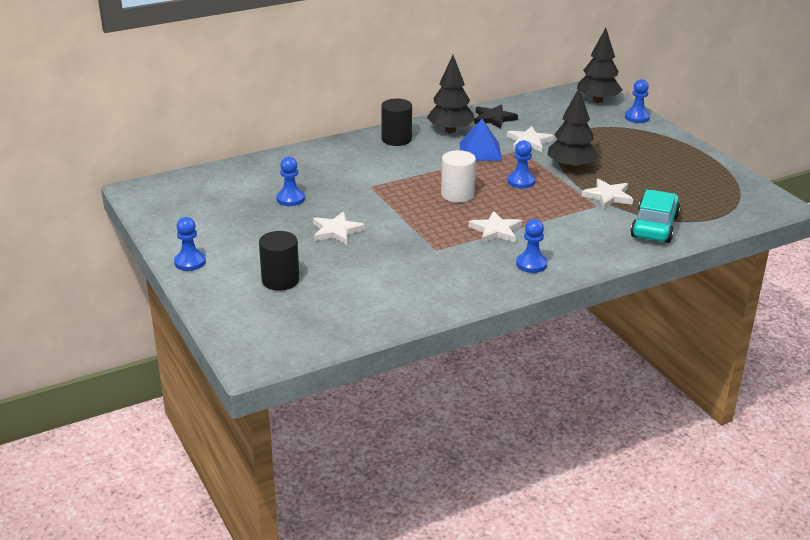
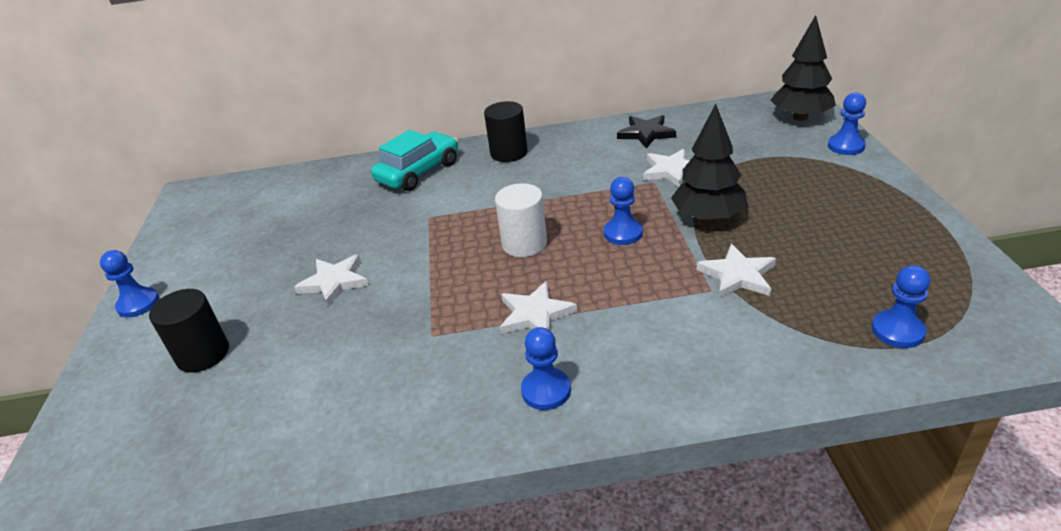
camera: 25 degrees right, 5 degrees up
(290, 199) = (325, 224): blue pawn -> blue pawn (897, 330)
(450, 130) = (581, 146): black tree -> none
(480, 151) = (598, 179): blue pyramid -> none
(654, 226) = (787, 347): turquoise car -> turquoise car (418, 172)

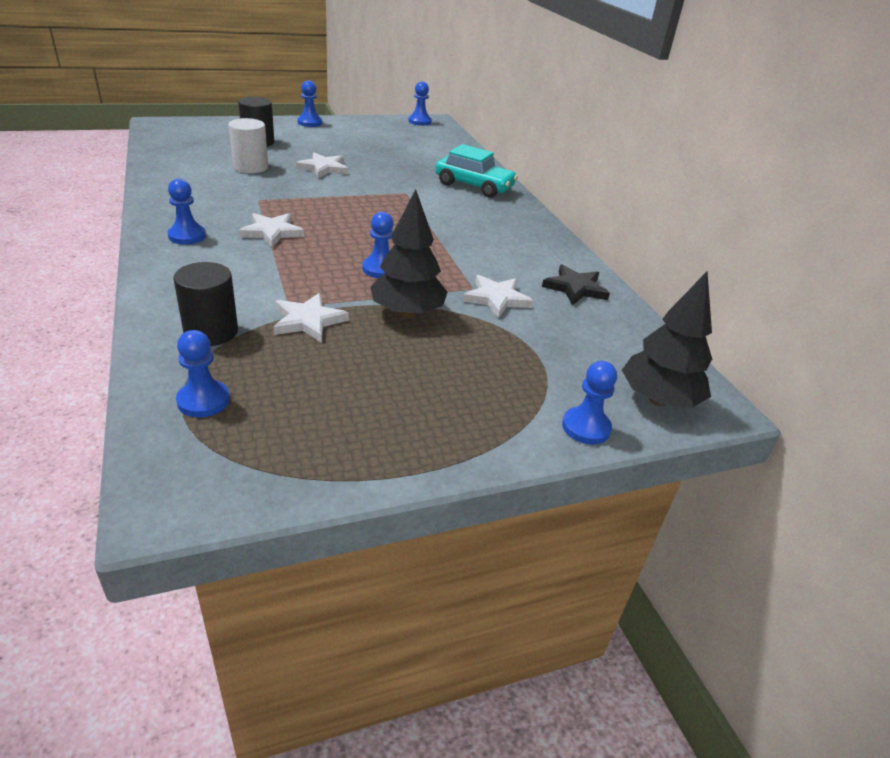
camera: 70 degrees right, 0 degrees up
(187, 204) = (419, 121): none -> blue pawn
(509, 153) = (515, 220): black cylinder -> black cylinder (211, 332)
(524, 244) = (366, 228): white cylinder -> white cylinder (250, 167)

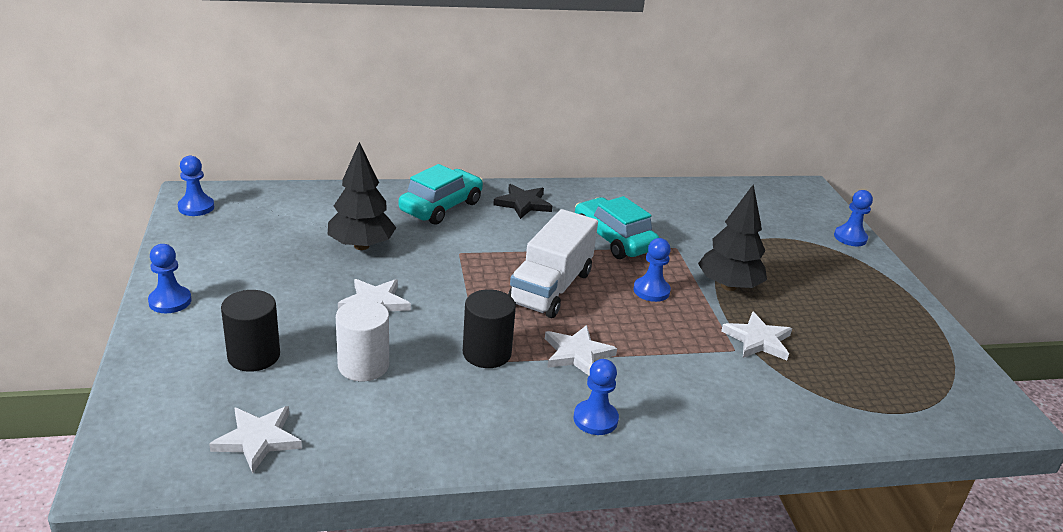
camera: 80 degrees left, 5 degrees down
(203, 400) = (894, 400): blue pawn -> none
(211, 332) = (794, 397): black cylinder -> black cylinder (487, 353)
(367, 225) = (551, 288): none -> white truck
(467, 255) = (613, 239): none -> turquoise car
(496, 298) = (692, 239): white star -> white star (258, 440)
(575, 288) = (665, 200): black star -> black star (523, 204)
(658, 399) = (809, 205): black tree -> black tree (361, 246)

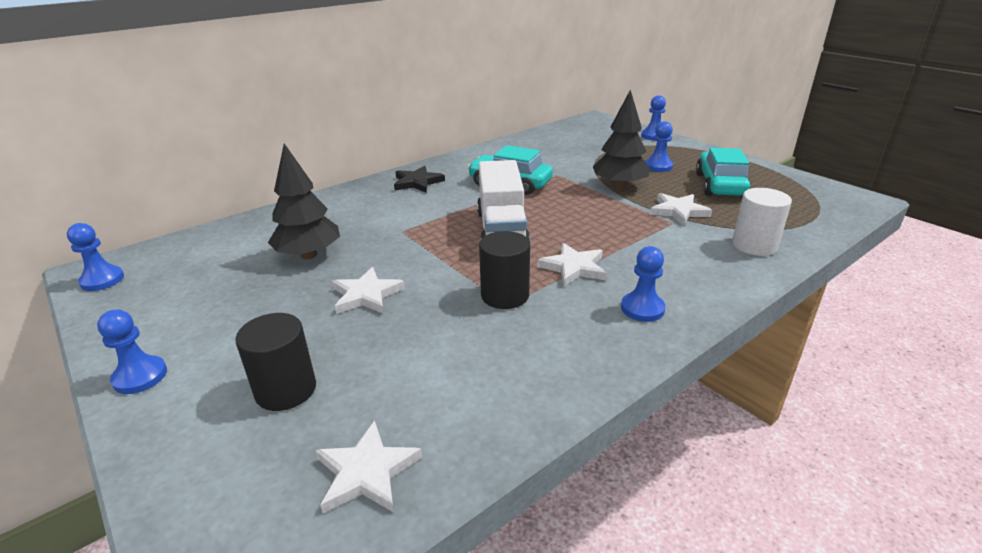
camera: 25 degrees left, 0 degrees up
(363, 365) = (407, 350): white cylinder -> white cylinder (754, 245)
(441, 207) = (352, 204): turquoise car -> turquoise car (720, 185)
(651, 291) = (574, 206): blue pawn -> blue pawn (658, 166)

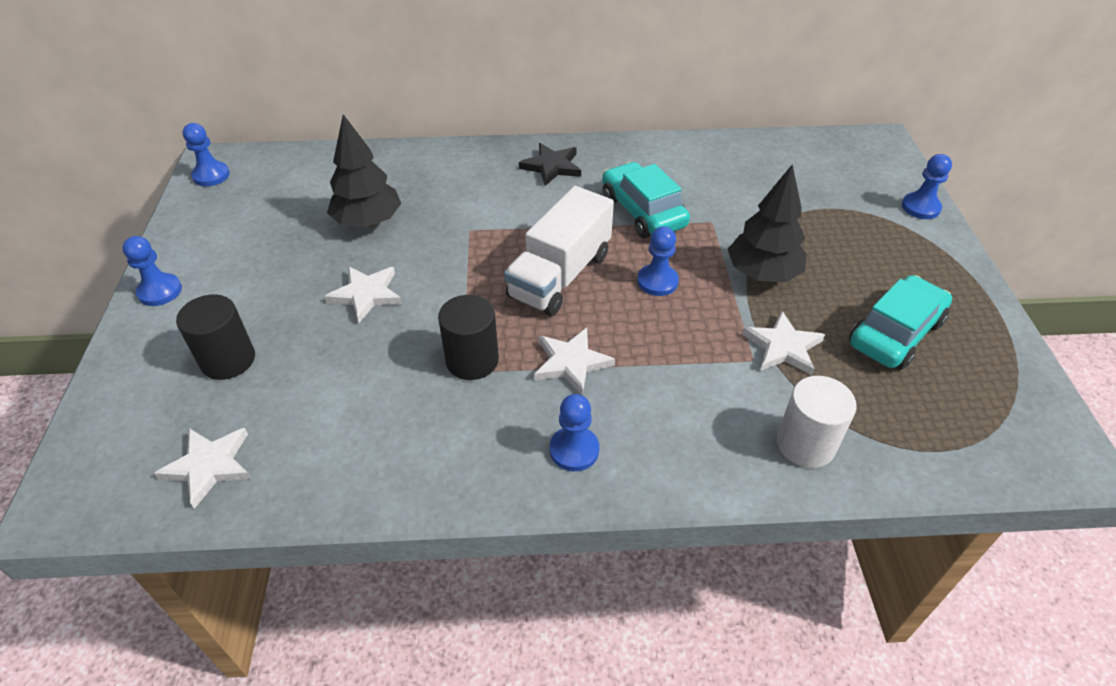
camera: 35 degrees right, 15 degrees up
(658, 166) = (854, 264): blue pawn -> blue pawn (657, 281)

